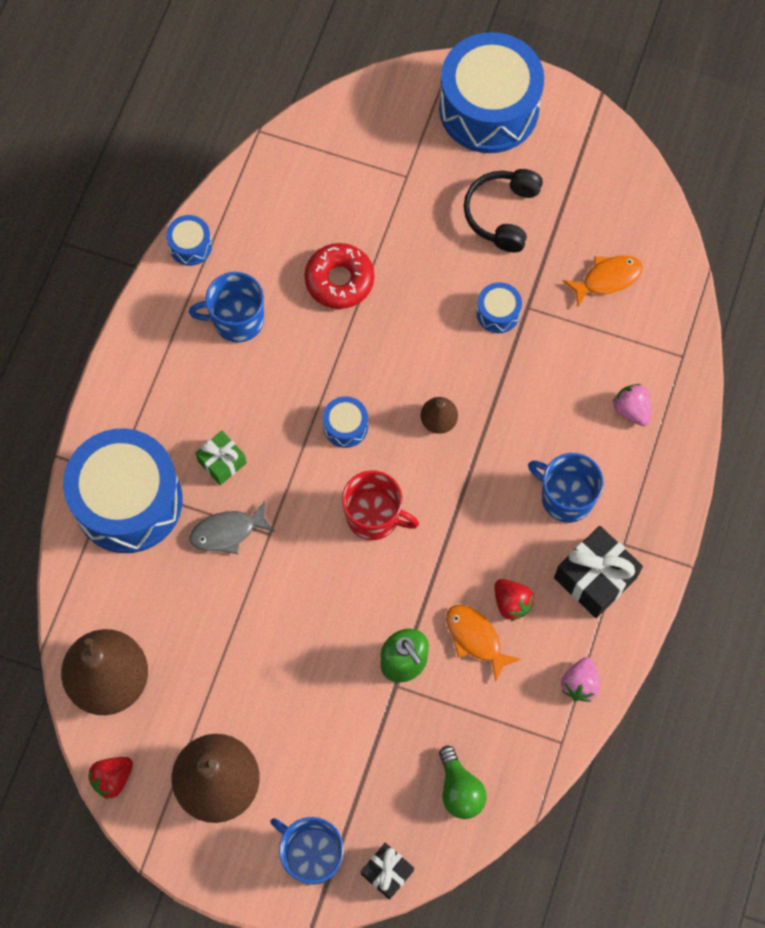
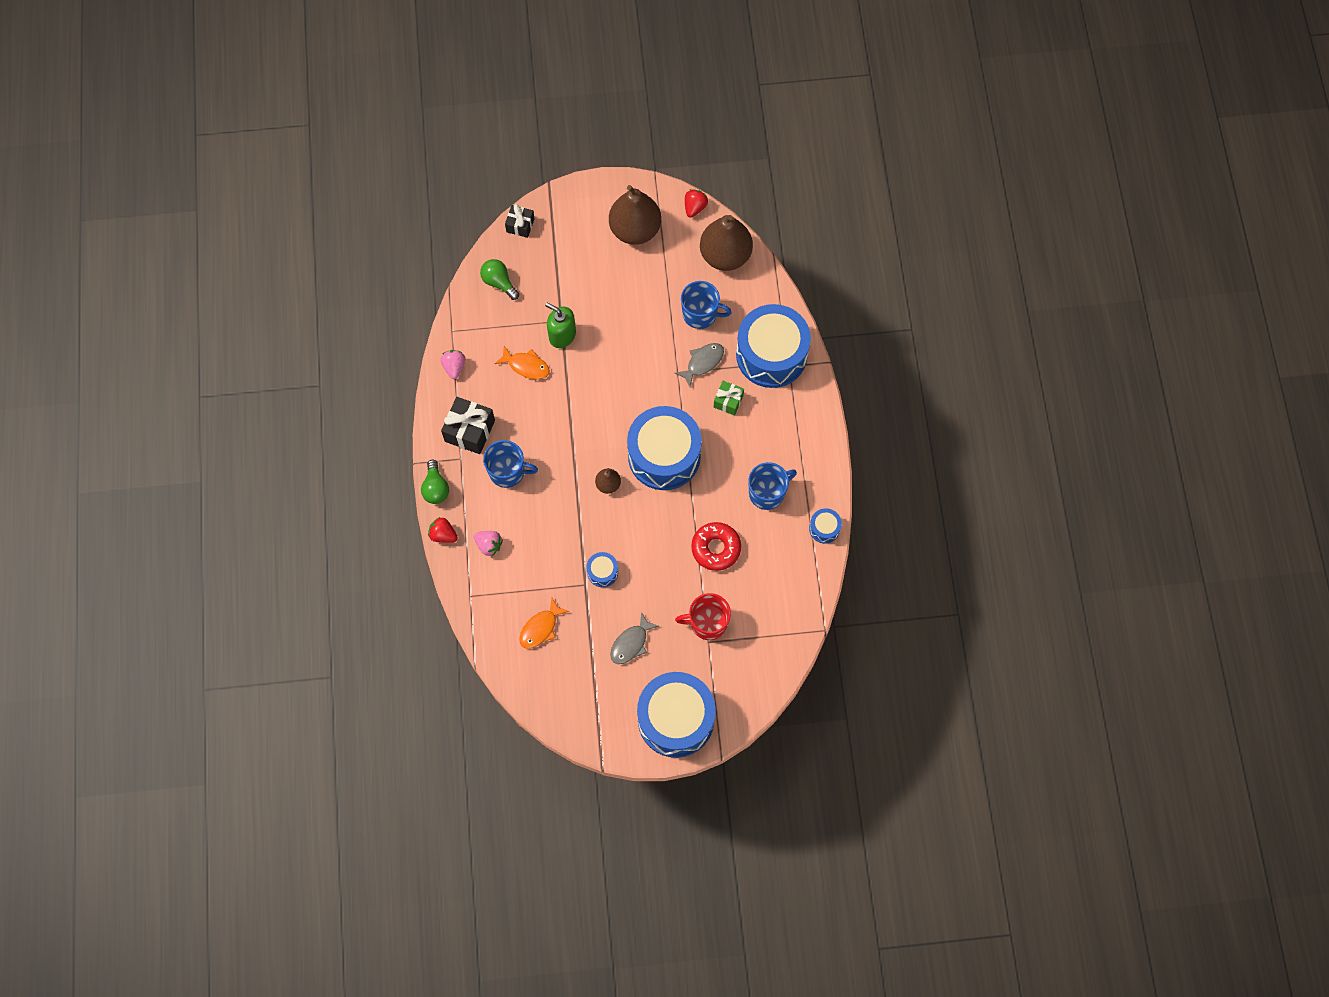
camera: 155 degrees right, 0 degrees up
(312, 854) = (565, 216): blue mug -> blue mug (700, 314)
(345, 426) = (664, 456): blue drum -> blue drum, size x2.39
(374, 516) = (620, 409): red mug -> red mug (707, 623)
(502, 214) = (631, 643): black headphones -> grey fish
(511, 603) = (514, 395): red strawberry -> red strawberry (443, 535)
(673, 517) = (436, 488): none -> green light bulb

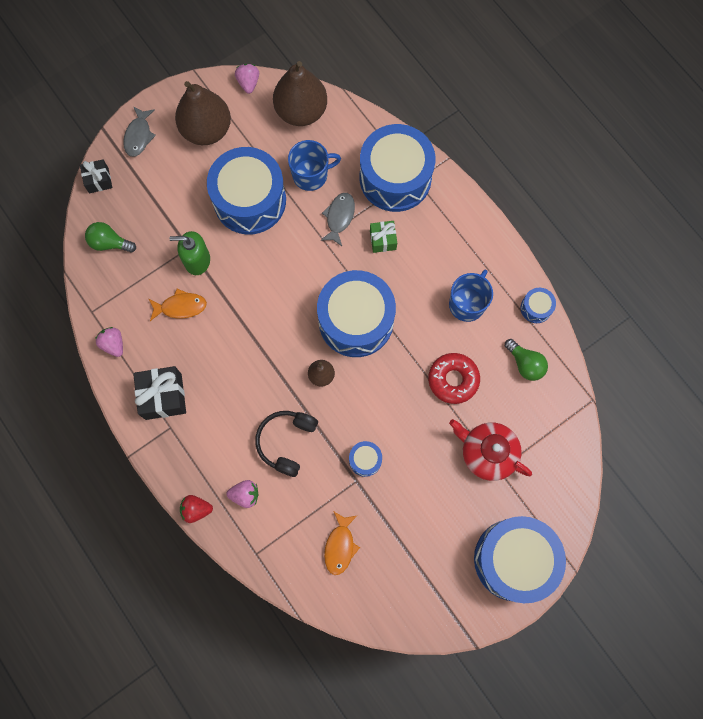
camera: 30 degrees left, 5 degrees up
(436, 488) = (163, 469): green light bulb -> green light bulb (525, 364)
(508, 471) = (222, 415): blue mug -> none
(547, 522) = (286, 442): none -> black headphones
(631, 643) = (431, 512): grey fish -> grey fish (139, 136)
(636, 308) = (250, 200): none -> blue drum
(694, 207) = (248, 83): red strawberry -> pink strawberry
(707, 623) = (487, 452): red mug -> red teapot

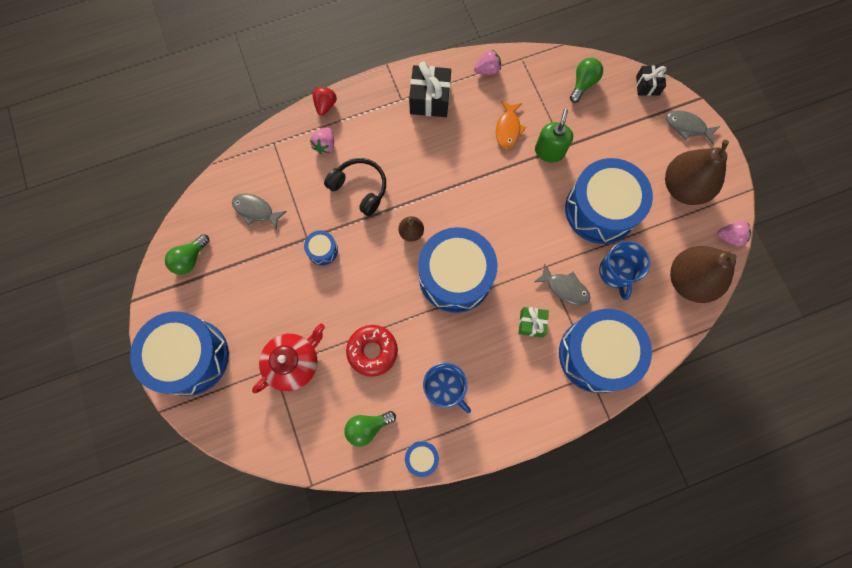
camera: 105 degrees right, 0 degrees up
(340, 546) = (256, 210): orange fish -> grey fish
(413, 599) = (190, 259): none -> green light bulb

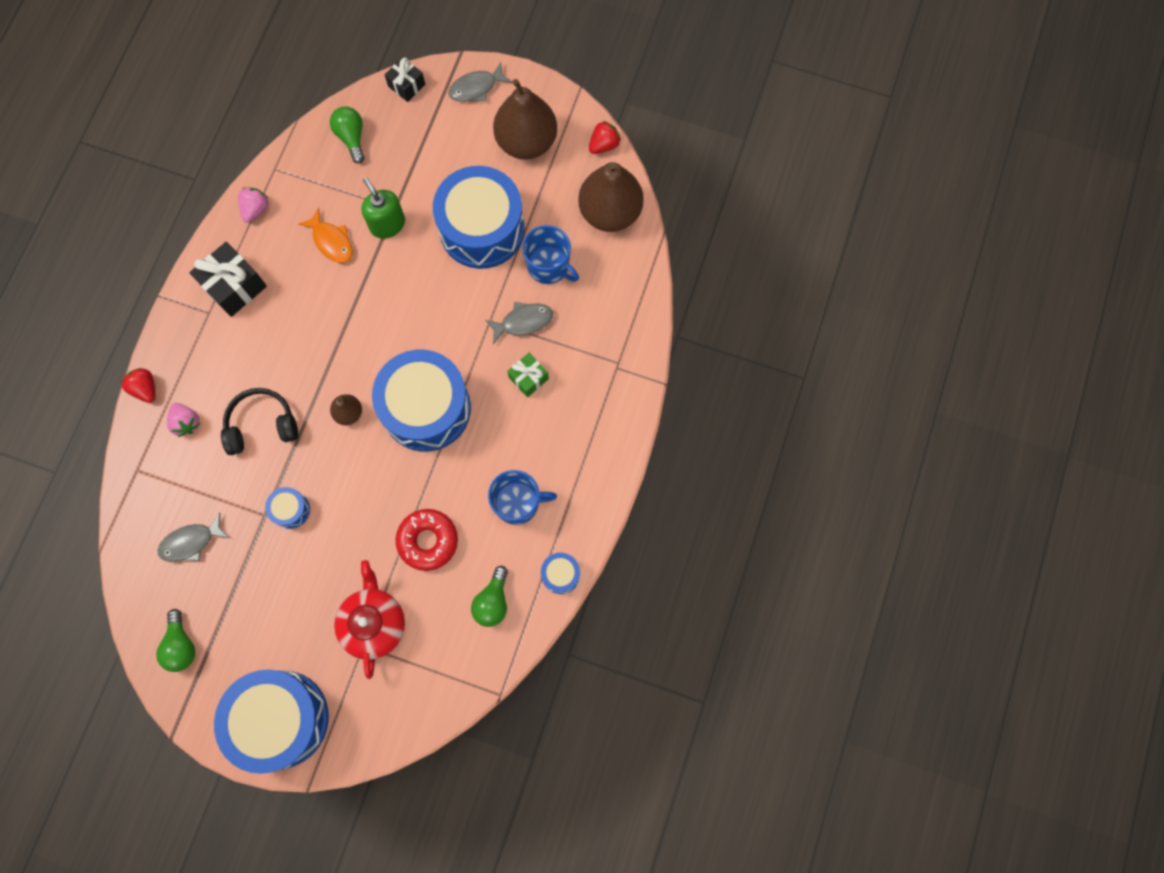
camera: 50 degrees left, 0 degrees up
(596, 354) = (603, 346): blue drum -> none
(730, 237) = (604, 145): pink strawberry -> red strawberry

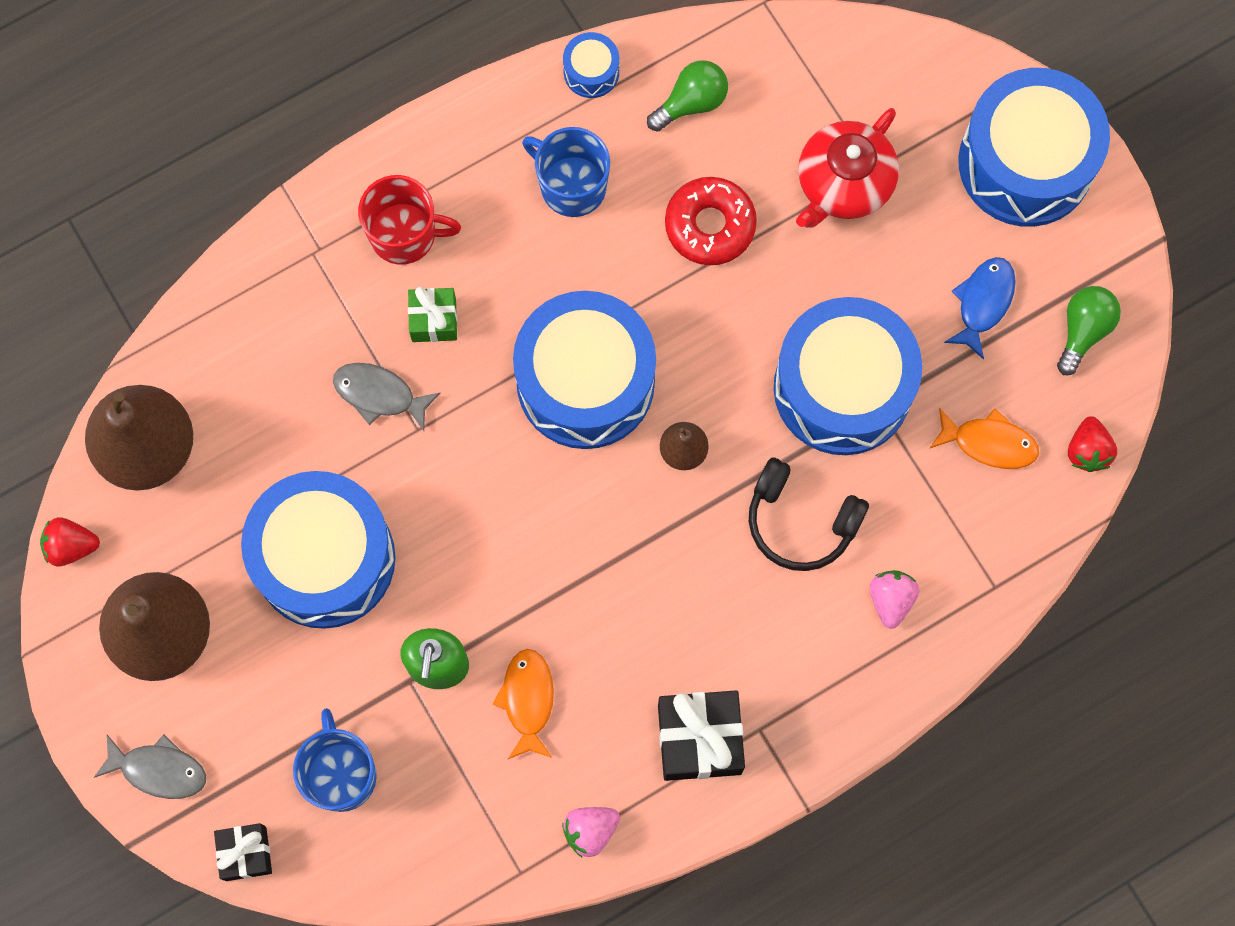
camera: 140 degrees left, 0 degrees up
(145, 388) = (912, 688): red strawberry -> red strawberry (1087, 451)
(191, 542) = (989, 443): grey fish -> orange fish
(248, 617) = (983, 303): none -> blue fish
(290, 510) = (842, 388): blue drum -> blue drum, size x2.39
(351, 137) = (382, 834): green light bulb -> none
(549, 266) = (286, 440): blue mug -> blue mug (341, 774)
(581, 408) = (404, 234): none -> red mug

